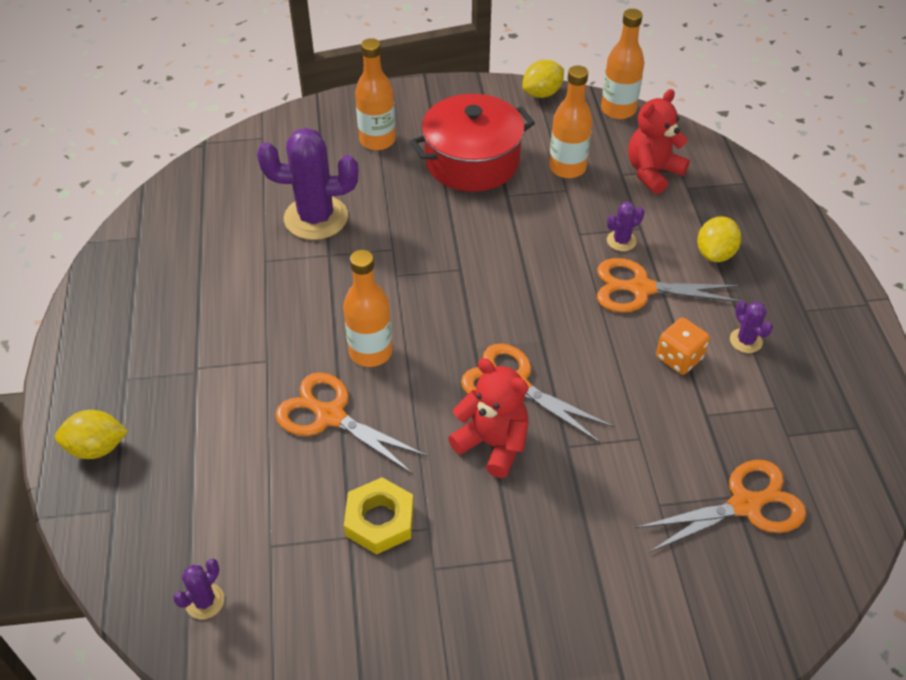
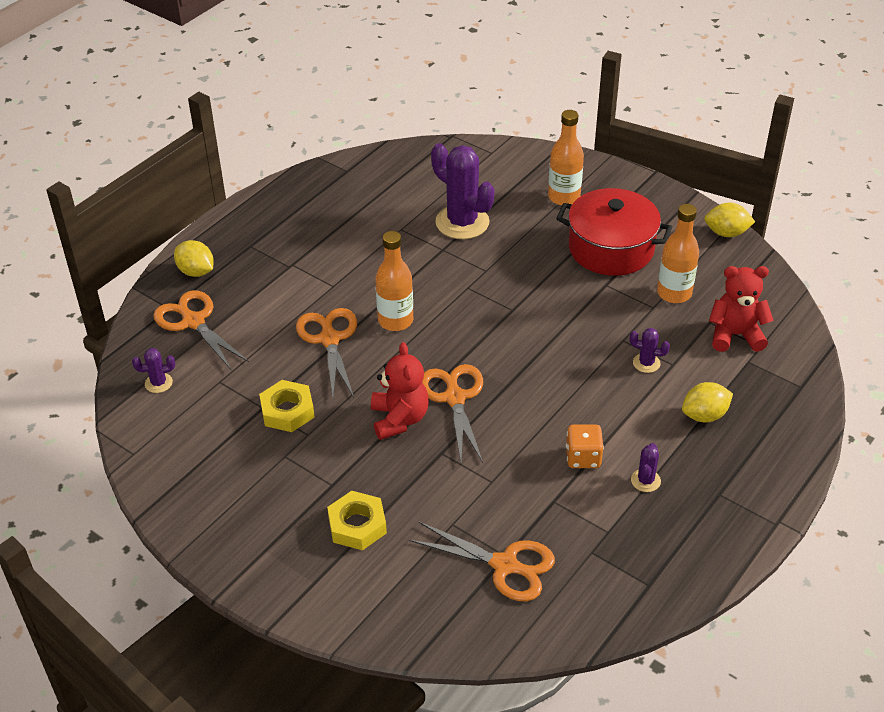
camera: 45 degrees right, 5 degrees down
(586, 578) = (357, 525): none -> yellow nut
(618, 110) = (771, 278): orange bottle -> none
(640, 288) = (617, 400): orange scissors -> orange scissors (193, 321)

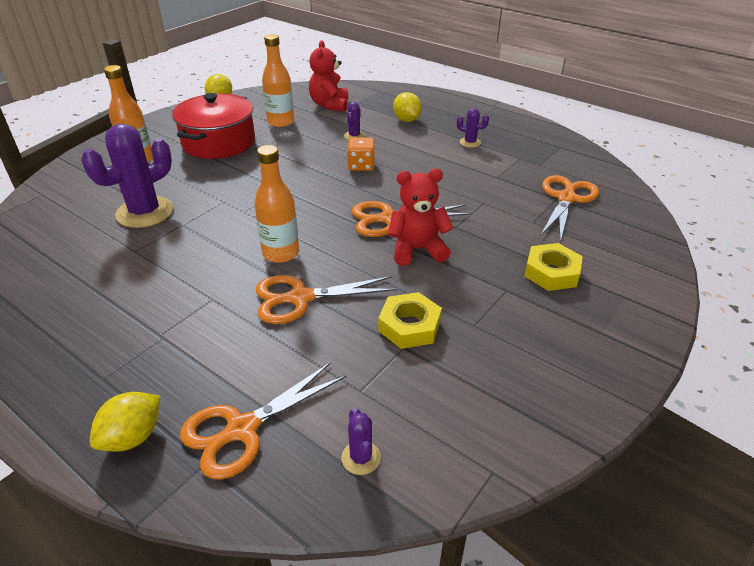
camera: 90 degrees left, 5 degrees down
(583, 457) = (452, 164): orange dice -> orange dice (361, 166)

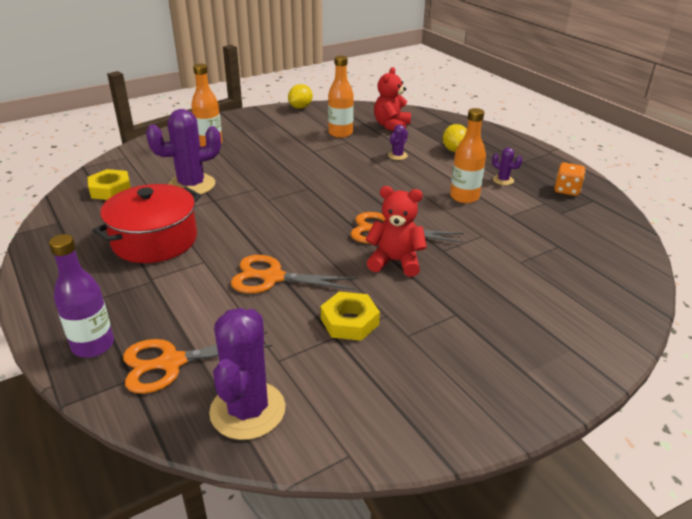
camera: 20 degrees right, 5 degrees down
(133, 437) = (93, 345): yellow lemon -> purple bottle
(219, 142) = (279, 141): red pot -> red pot (155, 240)
(281, 253) = (278, 239): orange bottle -> orange bottle (464, 197)
(361, 166) = (388, 182): orange dice -> orange dice (566, 190)
(361, 458) = (247, 410): purple cactus -> purple cactus, size x2.20
(551, 272) = (509, 309): yellow nut -> yellow nut (110, 190)
(566, 198) = (568, 248): orange scissors -> none

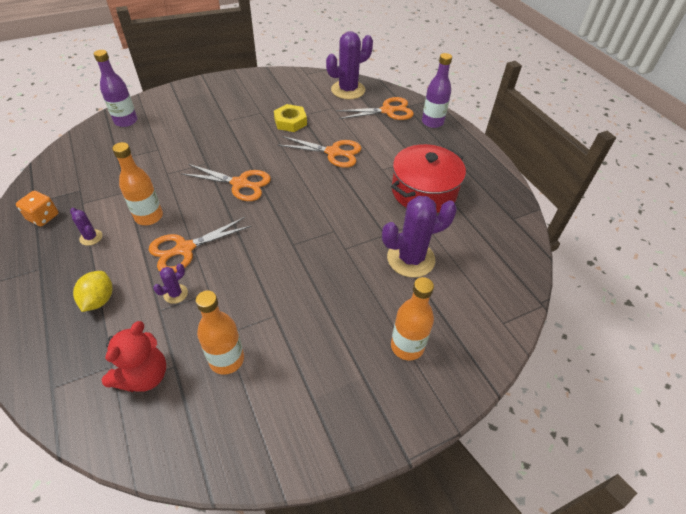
camera: 175 degrees left, 15 degrees up
(110, 190) = (490, 259): yellow nut -> none
(247, 410) = (348, 90): purple cactus -> purple cactus turned 45 degrees clockwise
(300, 107) = (268, 466): yellow lemon -> none
(395, 261) = (246, 157): red teddy bear -> none
(410, 178) = (184, 249): none -> orange scissors
(609, 297) = (126, 121): none -> purple bottle

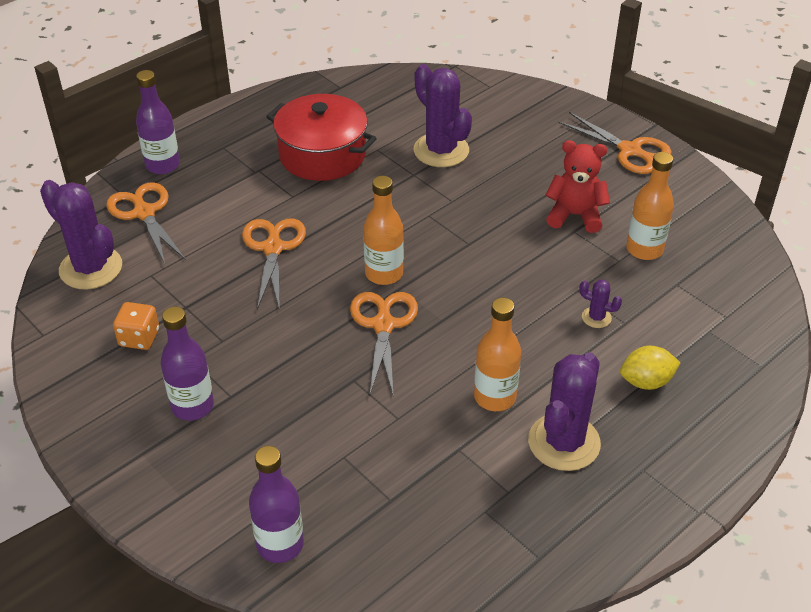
camera: 105 degrees left, 5 degrees down
(43, 217) = (560, 523): orange dice -> orange dice (139, 338)
(91, 237) = (564, 442): purple cactus -> purple cactus, size x2.20
(144, 375) = (700, 301): red teddy bear -> red teddy bear (575, 215)
(184, 249) = (529, 337): orange scissors -> orange scissors (630, 151)
(228, 108) = (192, 406): none -> purple bottle
(290, 122) = (209, 314): yellow nut -> none
(407, 346) = (552, 138): orange bottle -> orange bottle (384, 274)

